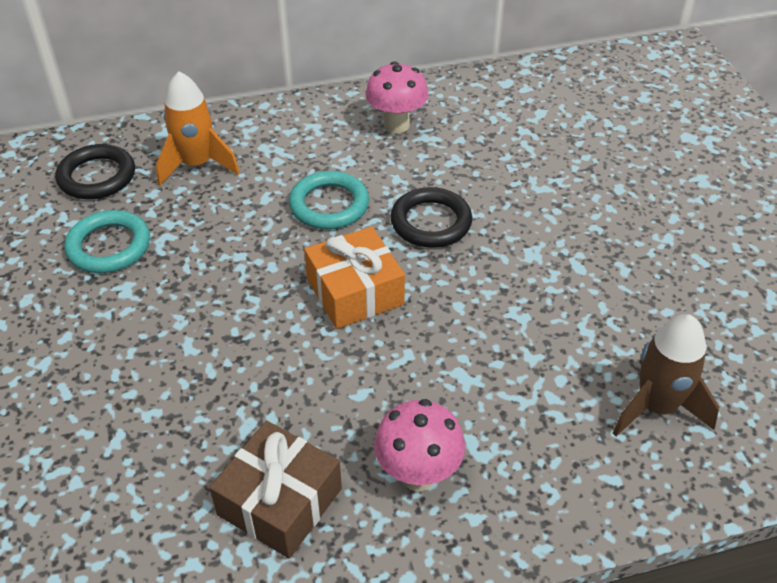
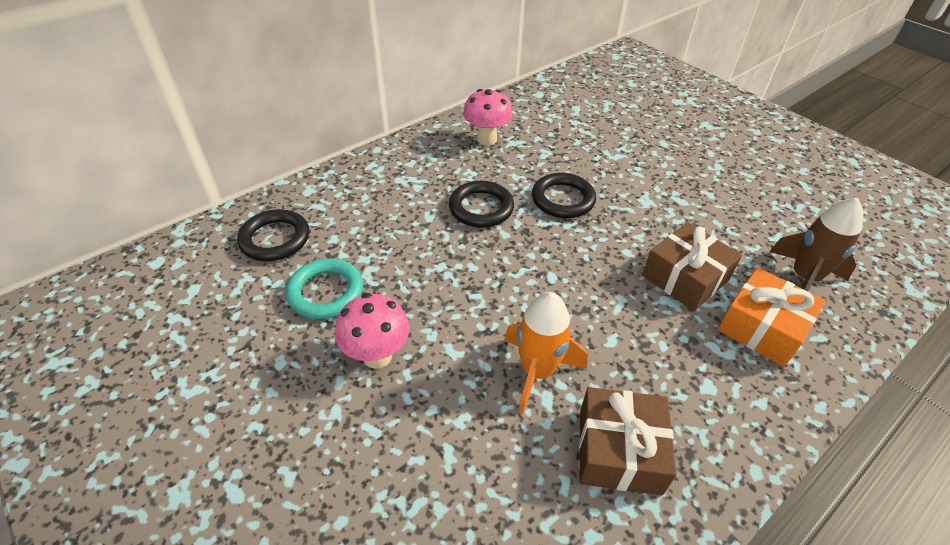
camera: 25 degrees left, 0 degrees up
(197, 164) = (355, 206): orange rocket -> orange rocket (537, 371)
(329, 205) = (481, 208): turquoise ring -> black ring
(355, 292) = (548, 265): orange gift -> orange gift (762, 327)
(418, 474) = (699, 386): pink mushroom -> pink mushroom (377, 355)
(503, 357) = (685, 278): none -> brown gift

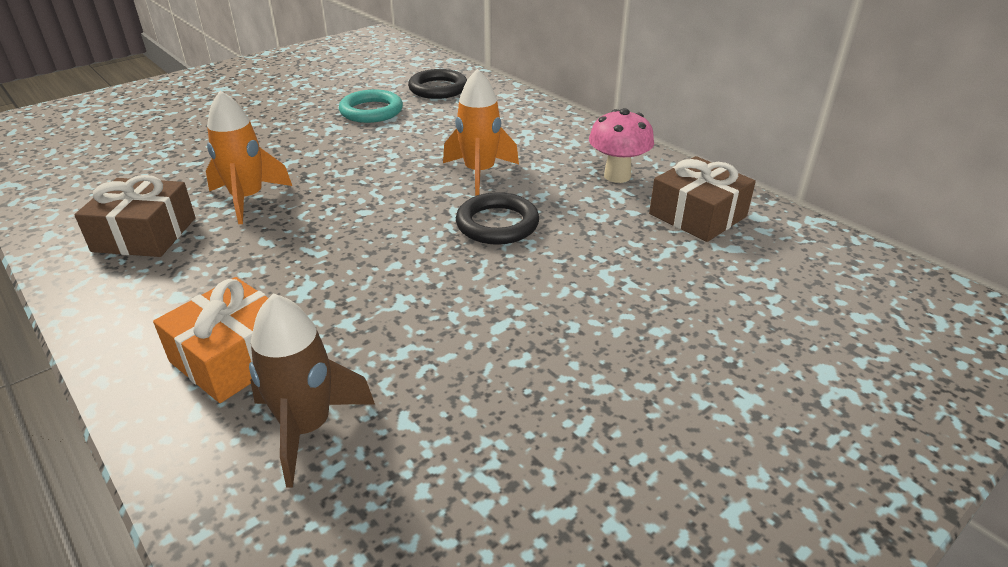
camera: 90 degrees right, 10 degrees down
(377, 355) = (297, 133): pink mushroom -> none
(481, 208) = (480, 173): black ring -> orange rocket
(685, 278) = (339, 304): brown gift -> brown gift (697, 215)

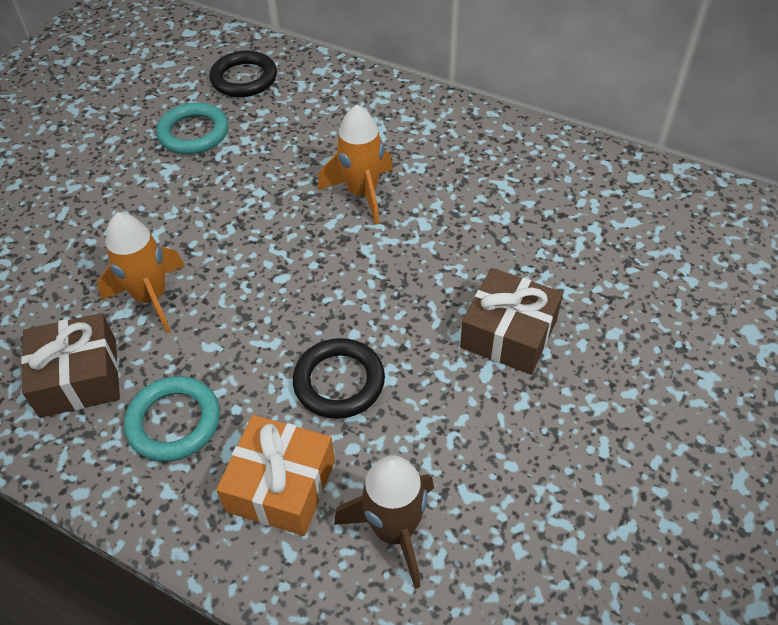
camera: 20 degrees left, 15 degrees up
(188, 284) = (174, 422): none -> turquoise ring
(497, 224) = (417, 255): black ring -> black ring (339, 382)
(617, 176) = (492, 160): pink mushroom -> none
(697, 215) = (585, 190): brown gift -> brown gift (508, 333)

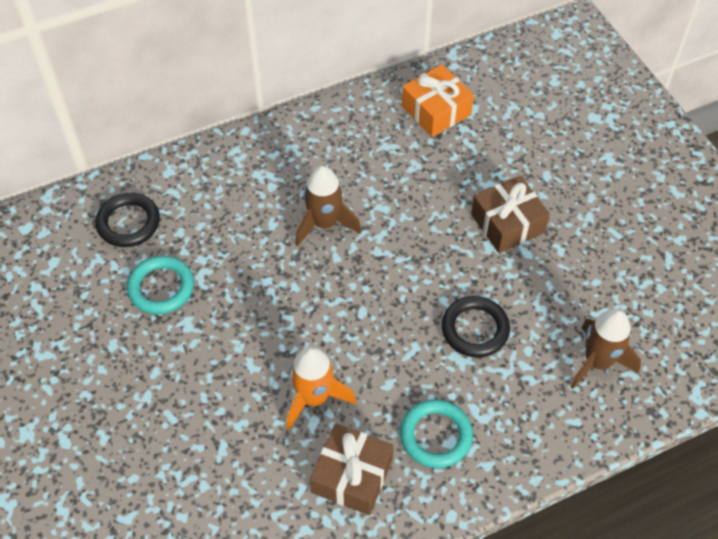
camera: 55 degrees left, 5 degrees up
(281, 485) = (527, 401): orange gift -> orange gift (436, 110)
(362, 193) = (324, 223): orange rocket -> brown rocket

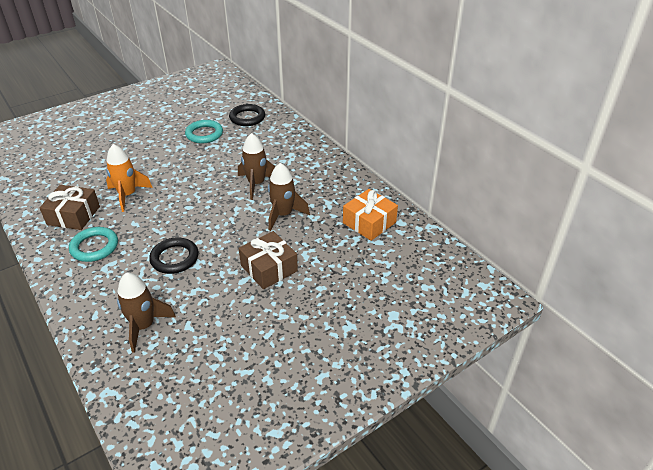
camera: 80 degrees right, 15 degrees down
(403, 198) = (283, 215): none -> brown rocket

